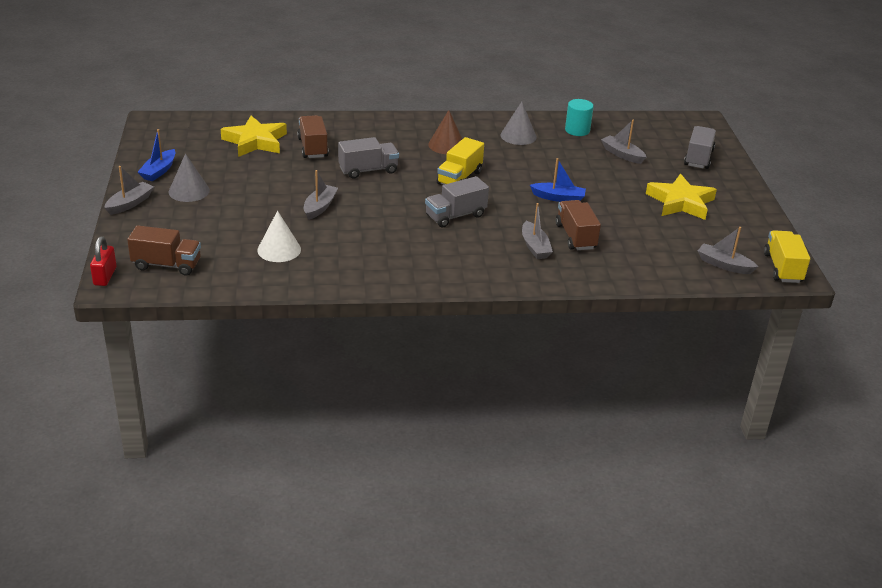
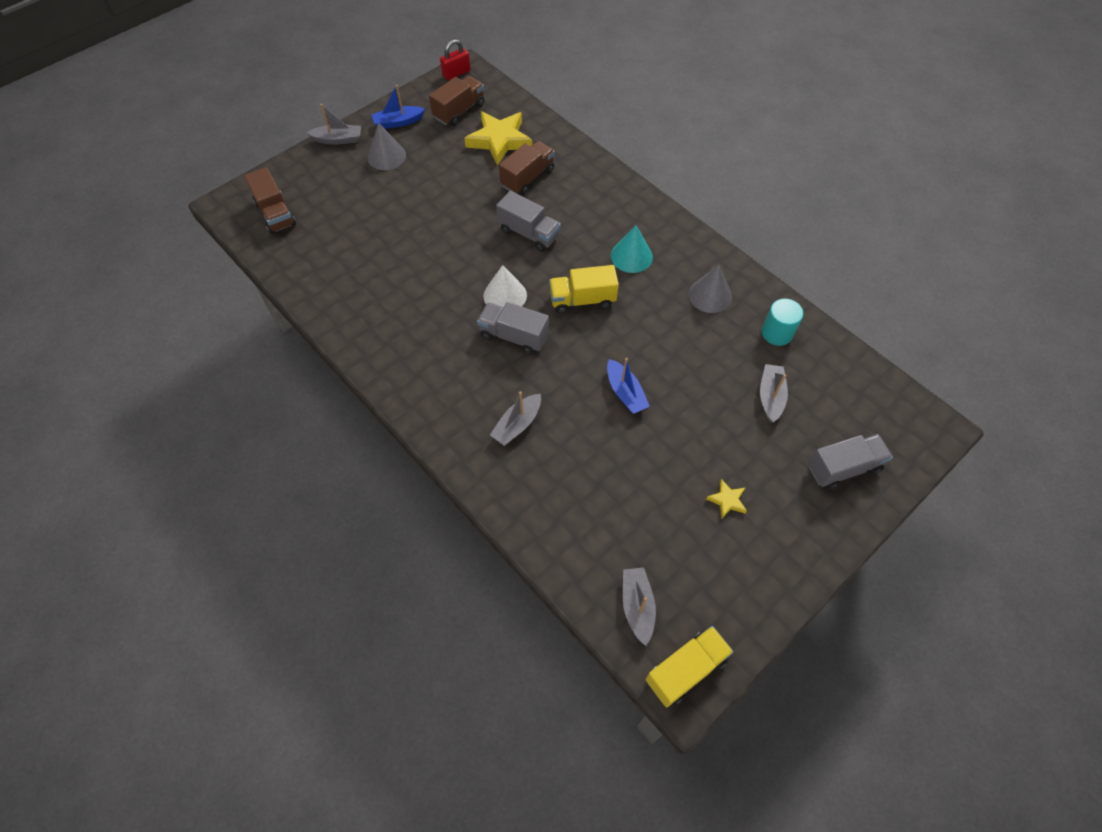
camera: 55 degrees right, 25 degrees up
(105, 276) = (233, 193): red padlock -> red padlock (456, 73)
(279, 249) = (352, 259): white cone -> white cone (505, 295)
(320, 207) = (438, 242): grey boat -> none
(446, 145) = (631, 256): brown cone -> turquoise cone
(575, 236) = (566, 446): brown truck -> brown truck (459, 111)
(680, 202) = (727, 500): yellow star -> yellow star, size x0.46

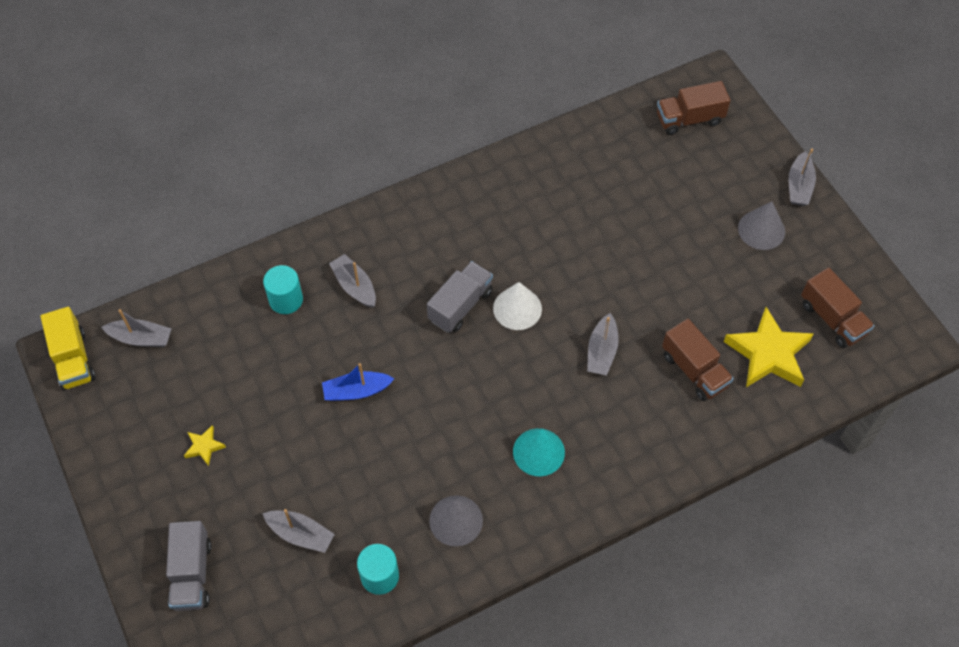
camera: 105 degrees right, 0 degrees up
(398, 122) = (821, 250): blue boat -> none
(456, 73) = (911, 329): red padlock -> none
(529, 233) = (601, 351): grey truck -> grey boat
(549, 480) = (286, 300): none -> turquoise cylinder
(582, 300) = (489, 382): yellow truck -> none

